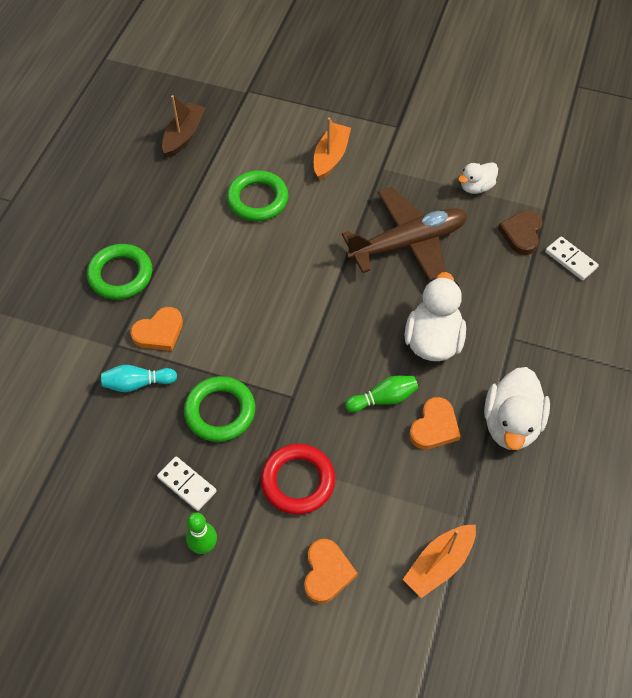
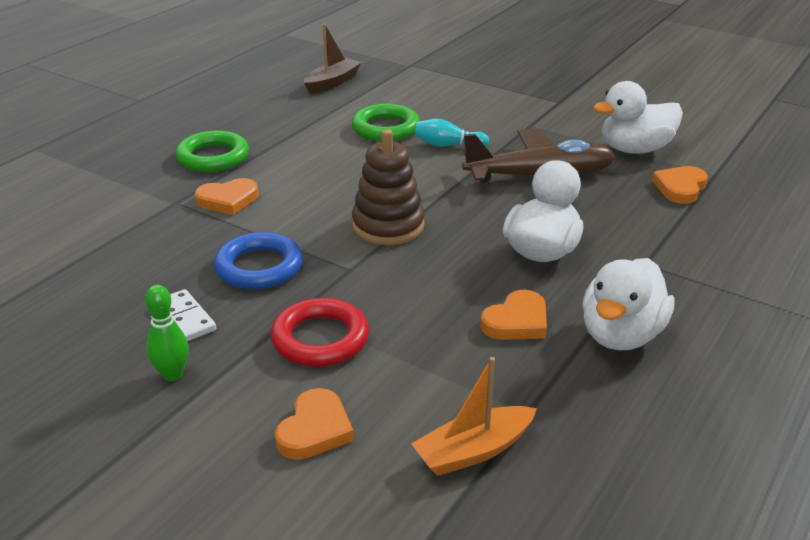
camera: 15 degrees right, 25 degrees down
(137, 383) = (180, 232): turquoise bowling pin -> turquoise bowling pin (448, 145)
(220, 411) = (259, 267): green ring -> blue ring
(304, 336) = (388, 226): none -> brown stacking toy
(331, 157) = (478, 112): orange boat -> none
(383, 399) = (461, 288): green bowling pin -> none
(476, 187) = (635, 149): white duck -> white duck, size x1.74
(521, 234) = (680, 188): brown heart -> orange heart
(570, 260) = (737, 214): white domino -> none

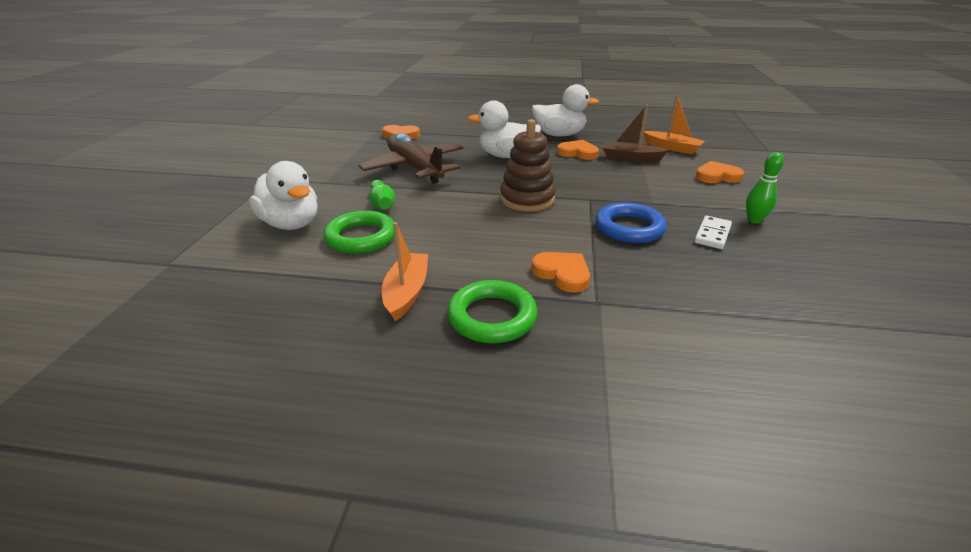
camera: 115 degrees left, 0 degrees up
(280, 134) = (407, 292): none -> orange boat
(320, 339) = (661, 191): red ring -> none
(332, 82) = (235, 303): brown boat -> brown boat (630, 158)
(448, 145) = (382, 204): turquoise bowling pin -> green bowling pin
(635, 149) = (353, 149): white duck -> white duck (291, 224)

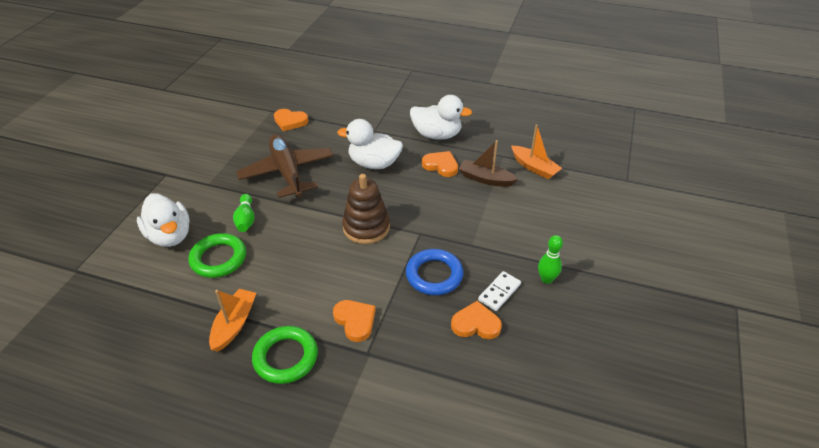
camera: 10 degrees right, 10 degrees up
(717, 176) = (551, 215): orange heart -> orange heart (476, 324)

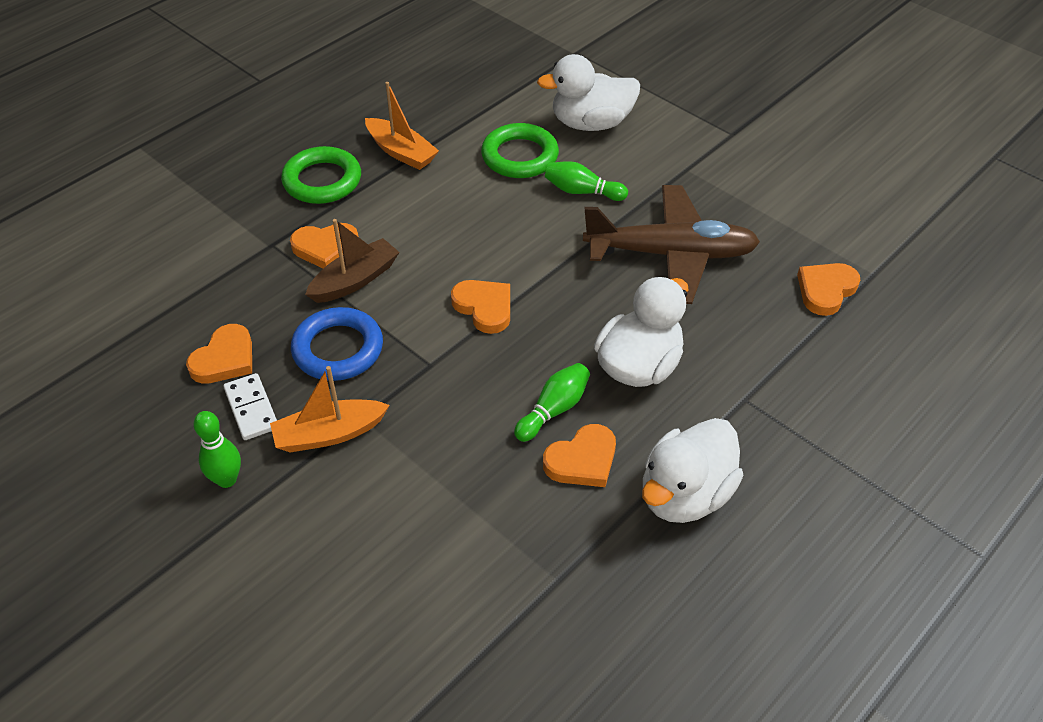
camera: 115 degrees right, 5 degrees up
(366, 227) = (484, 307): brown stacking toy -> orange heart
(419, 182) = (554, 410): none -> green bowling pin
(485, 179) = (505, 514): brown boat -> brown boat (355, 280)
(534, 167) = (491, 618): orange boat -> orange boat (329, 434)

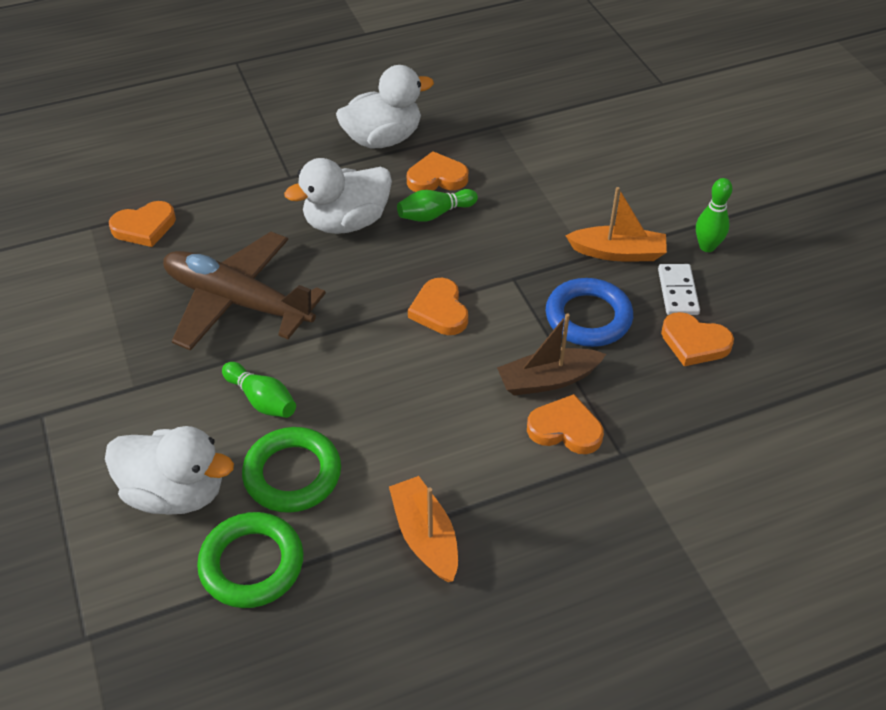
camera: 155 degrees left, 0 degrees up
(225, 359) = (694, 342): orange heart -> orange heart turned 120 degrees counterclockwise
(322, 181) = (538, 526): green ring -> green ring (252, 564)

